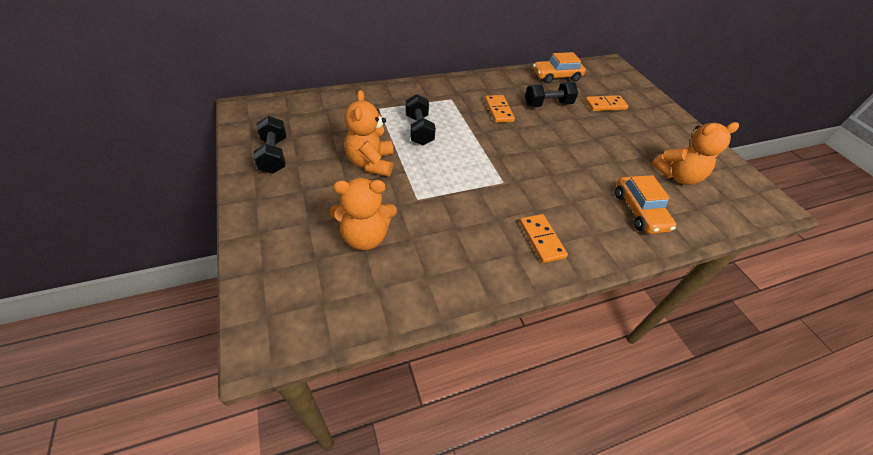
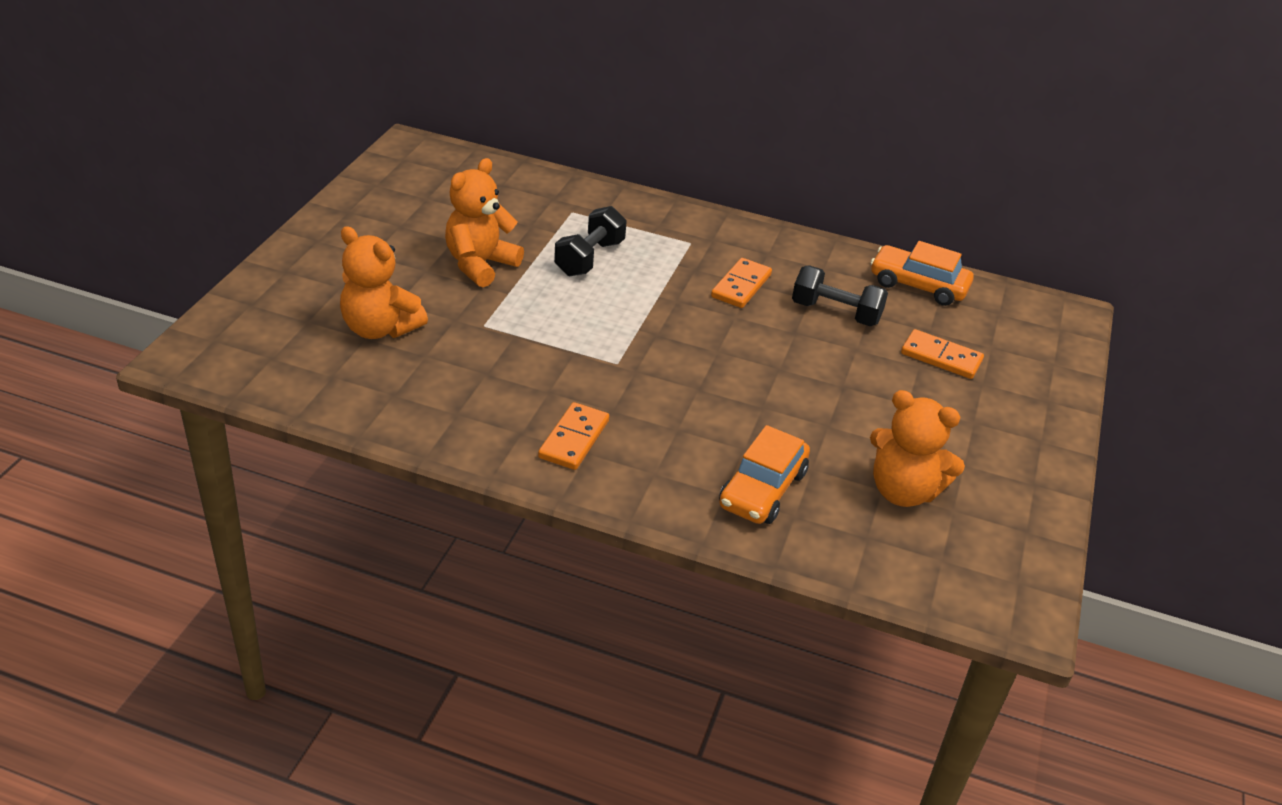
camera: 40 degrees right, 10 degrees down
(274, 155) = (384, 208): black dumbbell -> none

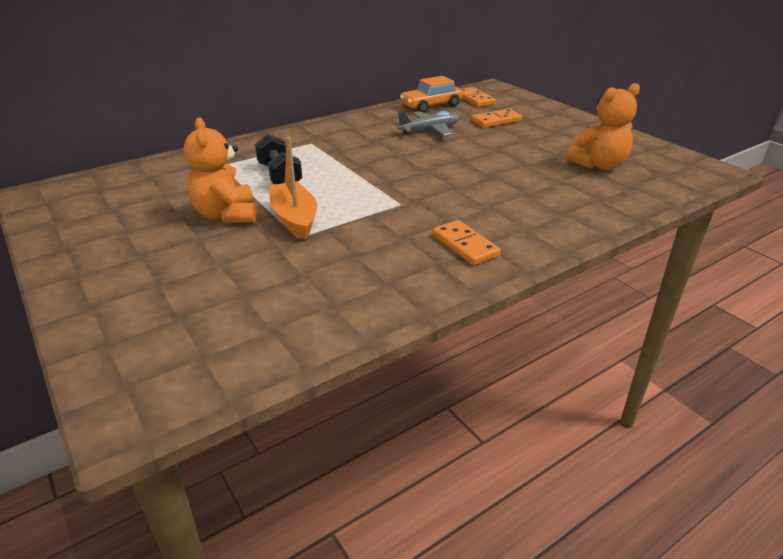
camera: 50 degrees left, 5 degrees down
(379, 328) = (240, 283): orange teddy bear -> none
(514, 308) = (294, 219): none -> orange boat
(741, 286) = (373, 144): orange domino -> orange domino (475, 99)
(762, 489) = (569, 201): orange car -> none
(835, 313) = (429, 130): black dumbbell -> grey plane

